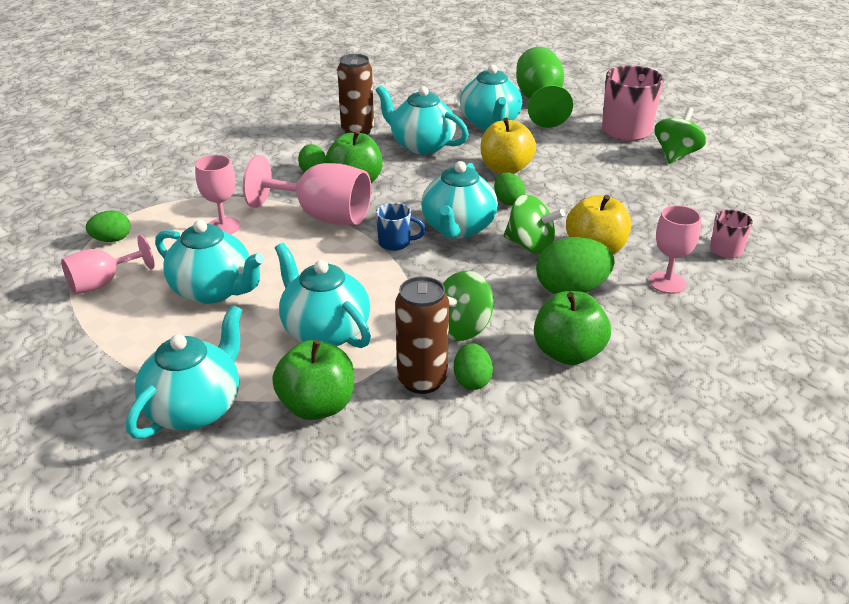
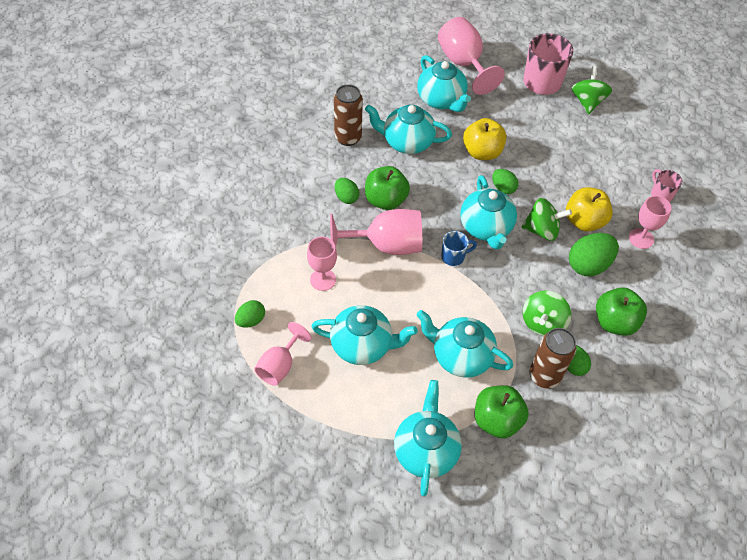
camera: 25 degrees left, 20 degrees up
(540, 102) = (463, 63): green goblet -> pink goblet

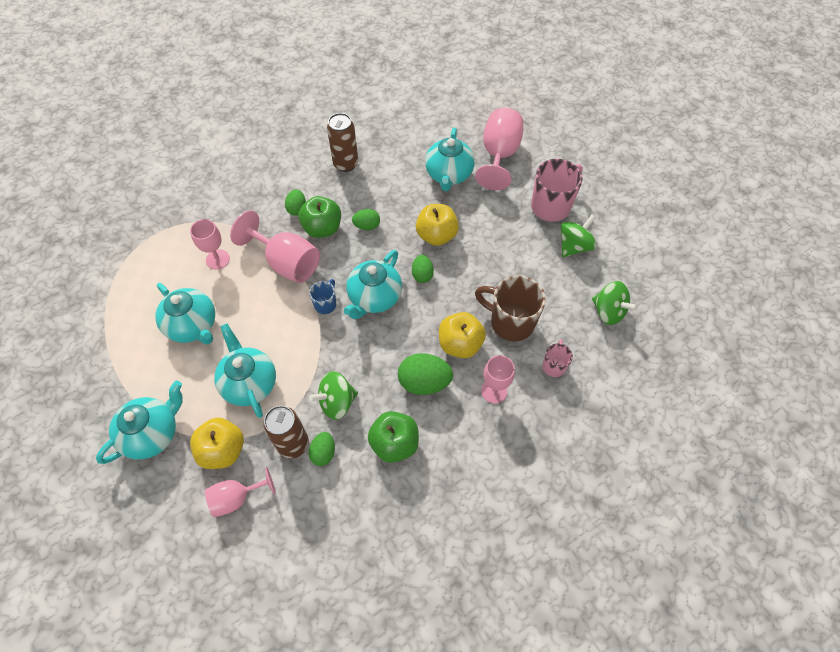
camera: 40 degrees right, 5 degrees up
(251, 320) = (143, 257): green egg -> green egg (367, 226)
(280, 366) = (127, 301): pink goblet -> pink goblet (237, 498)
(406, 142) = (386, 193): turquoise teapot -> none
(453, 257) = (326, 304): blue mug -> blue mug turned 90 degrees counterclockwise
(497, 420) = (223, 450): green apple -> yellow apple
(542, 230) = (417, 328): green spinning top -> green spinning top (608, 311)
(601, 183) = (510, 322): none -> brown mug

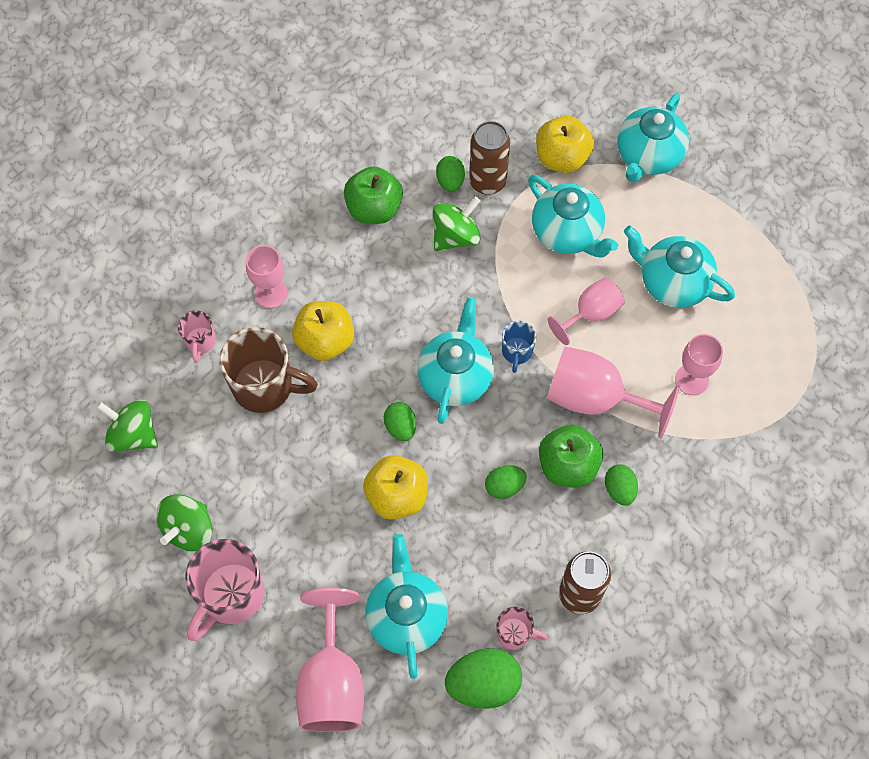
camera: 165 degrees right, 5 degrees up
(237, 498) = (524, 119): pink goblet -> pink goblet (591, 314)
(390, 154) = (514, 634): none -> pink mug
(424, 382) = (358, 283): green egg -> green egg (483, 684)

